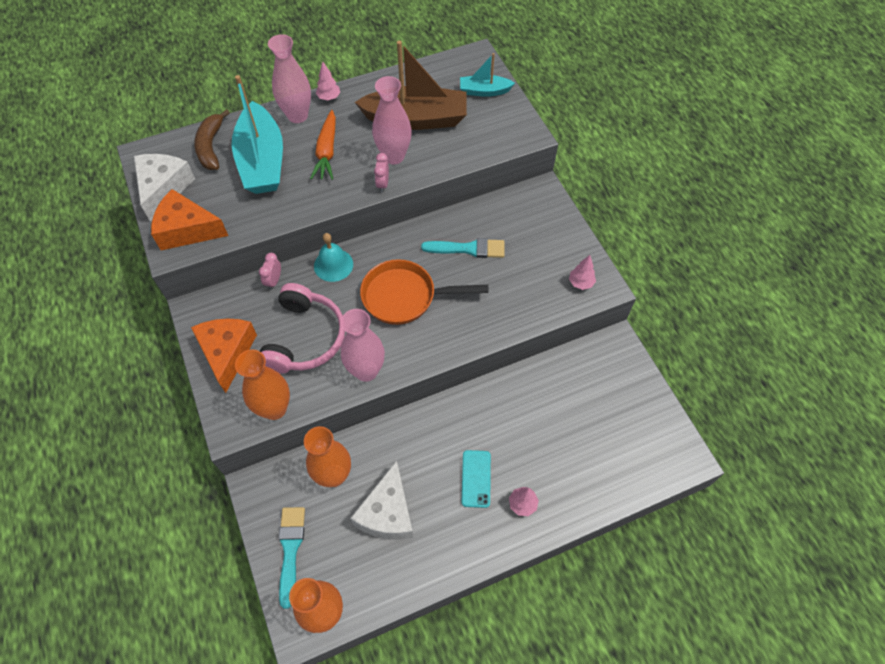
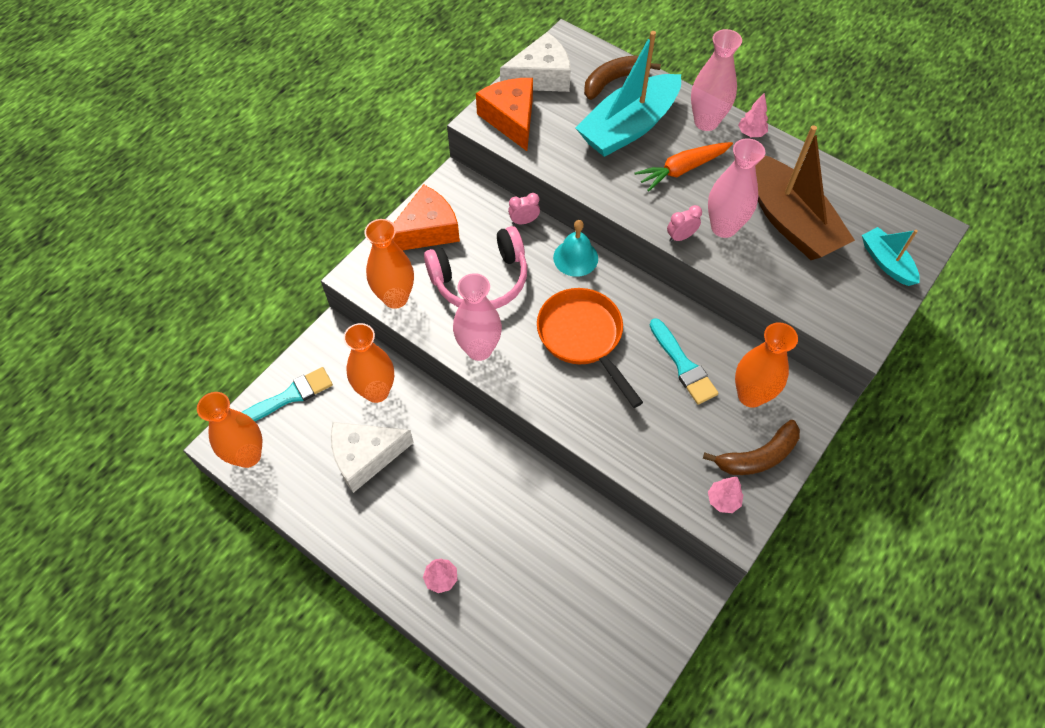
camera: 60 degrees right, 0 degrees up
(476, 478) = (443, 519): turquoise phone -> none
(515, 224) = (751, 395): none -> orange vase
(561, 246) = (757, 456): none -> brown banana

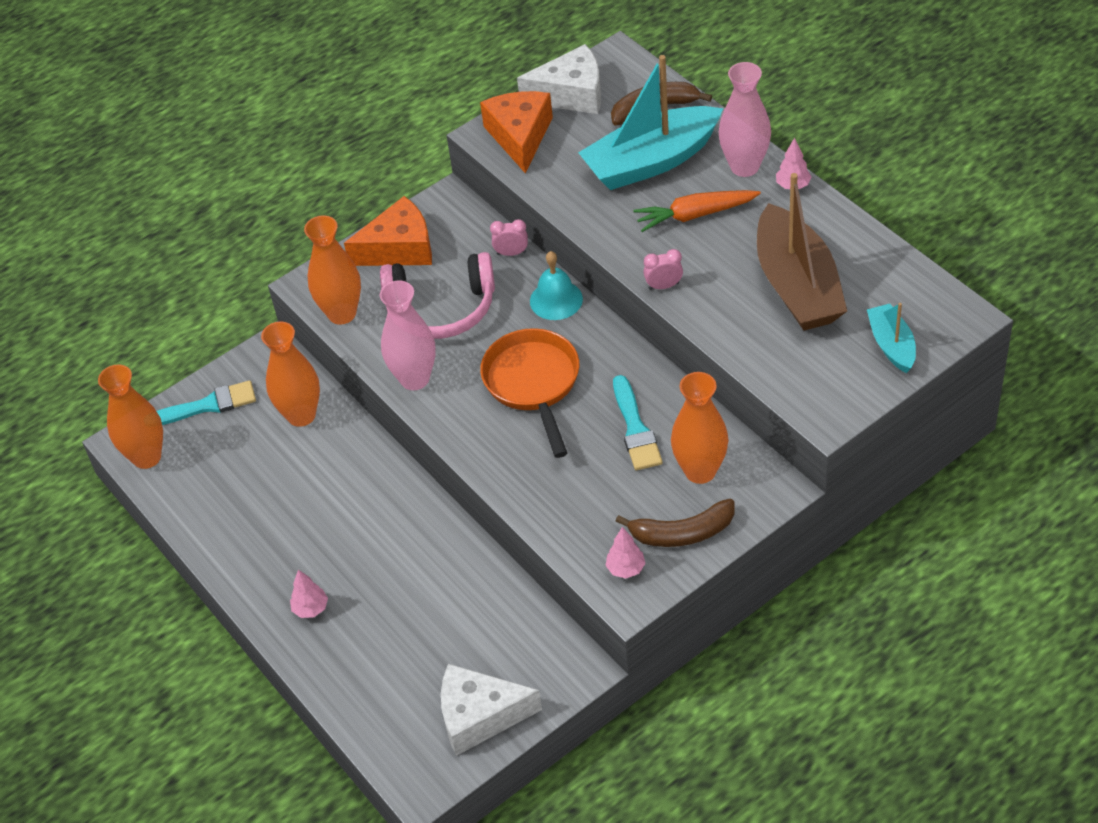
camera: 20 degrees right, 10 degrees down
(365, 457) = (268, 478): white cheese -> white cheese (480, 716)
(723, 227) = (717, 282): pink vase -> none

